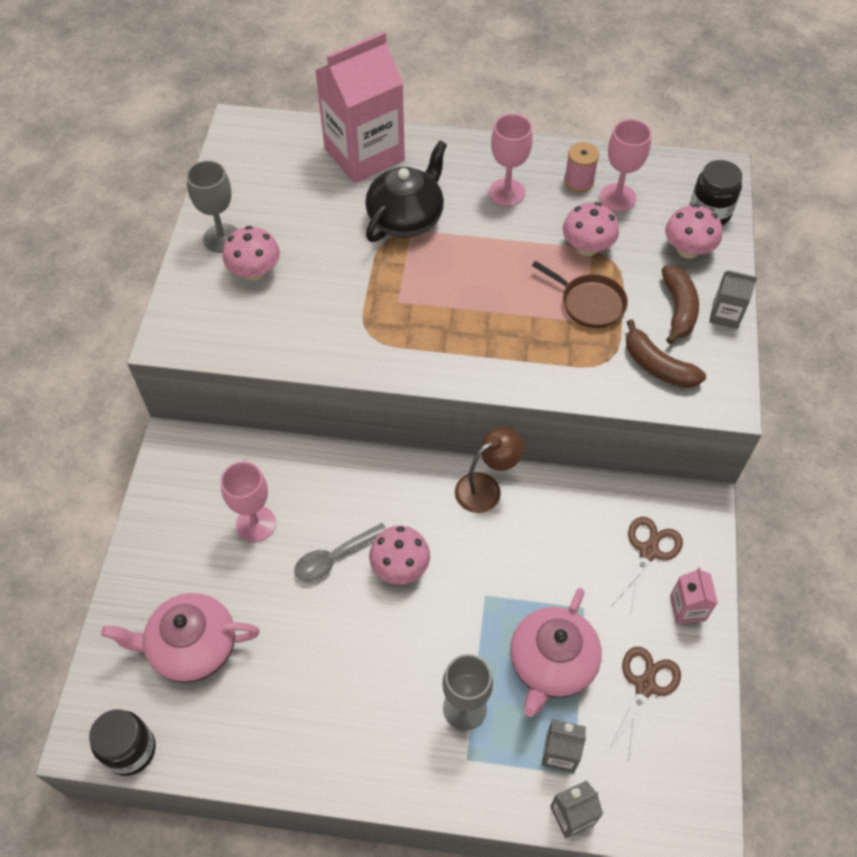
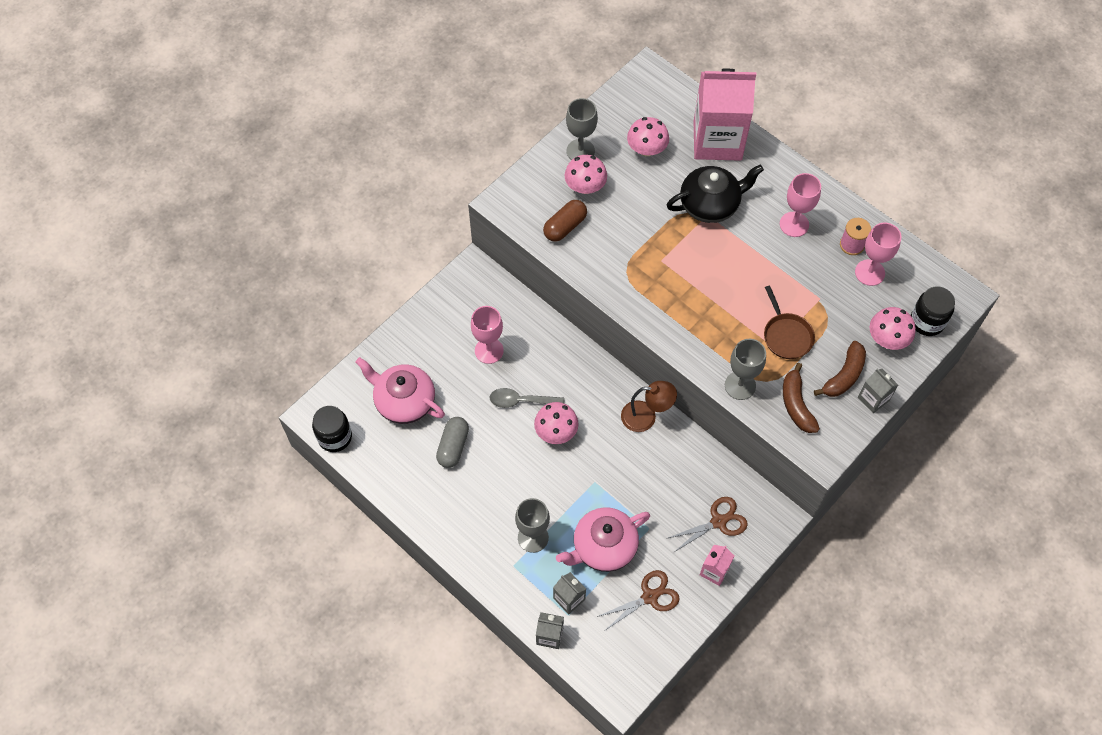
camera: 35 degrees right, 5 degrees up
(263, 325) = (565, 226): none -> brown capsule
(291, 662) = (453, 446): none -> grey capsule
(585, 381) = (740, 385): none -> grey goblet
(587, 247) = (817, 296): pink mushroom -> pink mushroom (646, 149)

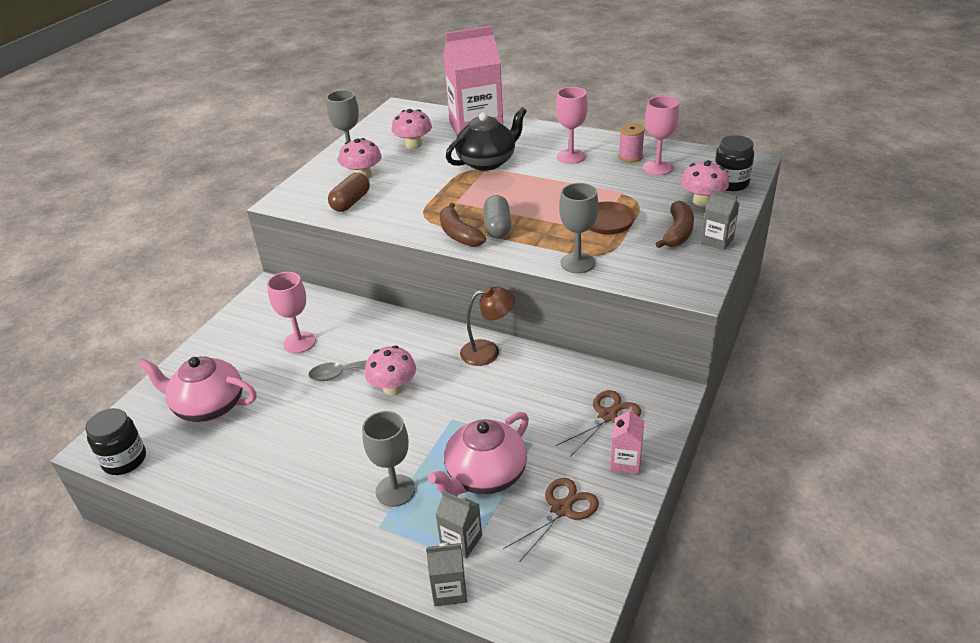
camera: 15 degrees left, 25 degrees down
(453, 446) = (275, 431): grey capsule -> grey capsule (497, 227)
(796, 404) = (643, 262): brown banana -> brown banana (459, 234)

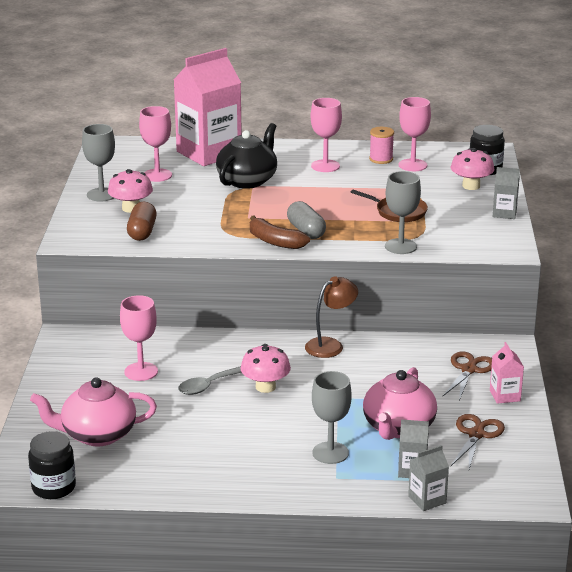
camera: 25 degrees left, 10 degrees down
(413, 145) = (157, 175): pink mushroom -> pink goblet
(678, 233) = (468, 212): brown banana -> none

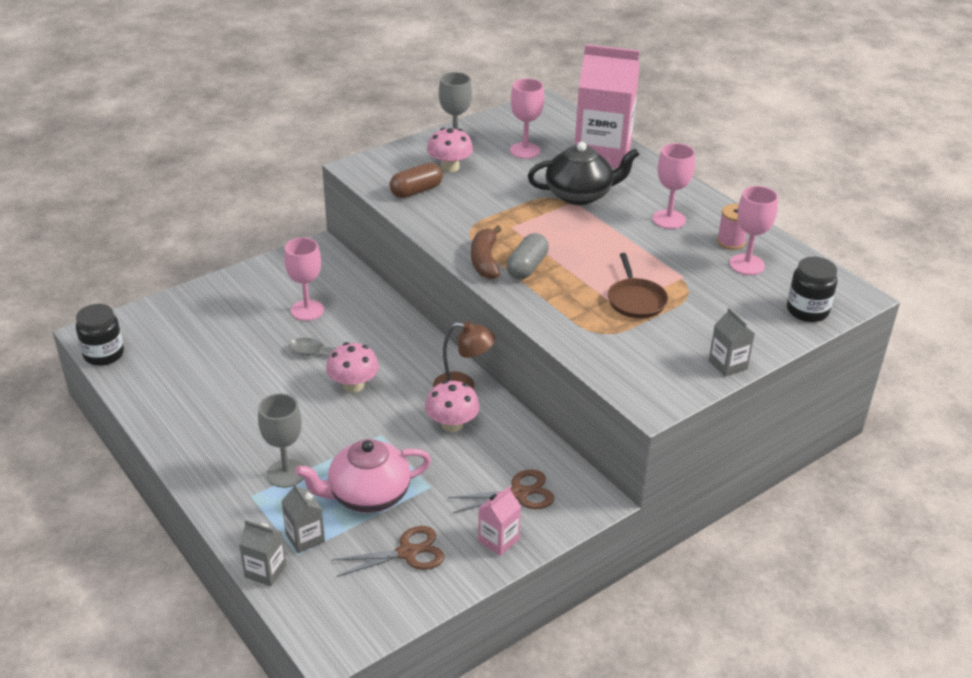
camera: 50 degrees right, 10 degrees up
(97, 435) = (194, 337): pink teapot -> none
(400, 246) = (568, 332): grey goblet -> none
(471, 186) = (756, 318): pink mushroom -> pink mushroom (452, 424)

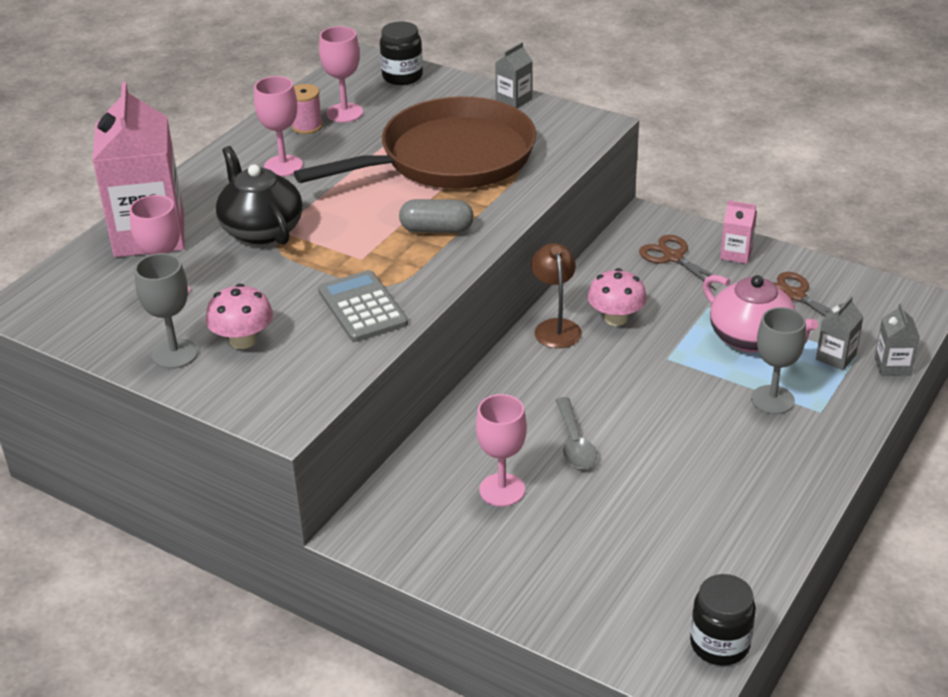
camera: 110 degrees left, 0 degrees up
(353, 385) = (609, 402): pink mushroom -> none
(416, 191) = (320, 350): brown capsule -> none
(450, 215) = (362, 307): none -> grey calculator
(485, 260) = (443, 258): brown banana -> none
(636, 300) = (450, 158): brown pan -> brown pan, size x2.43

